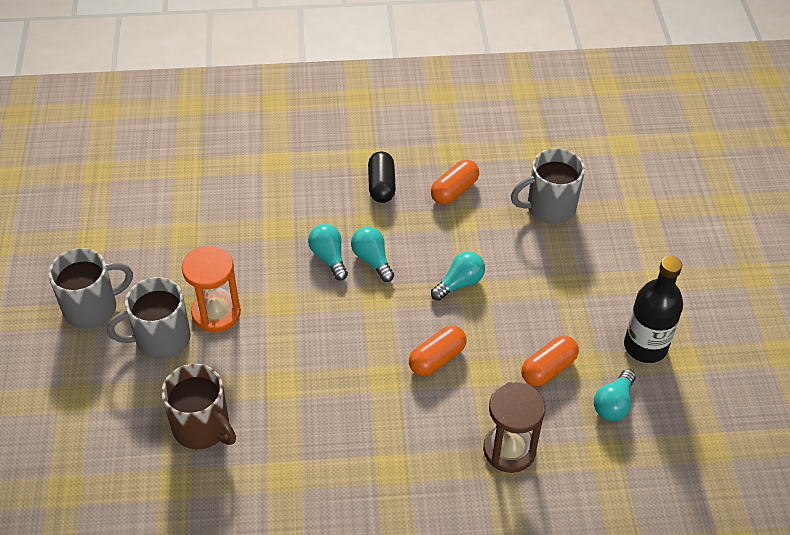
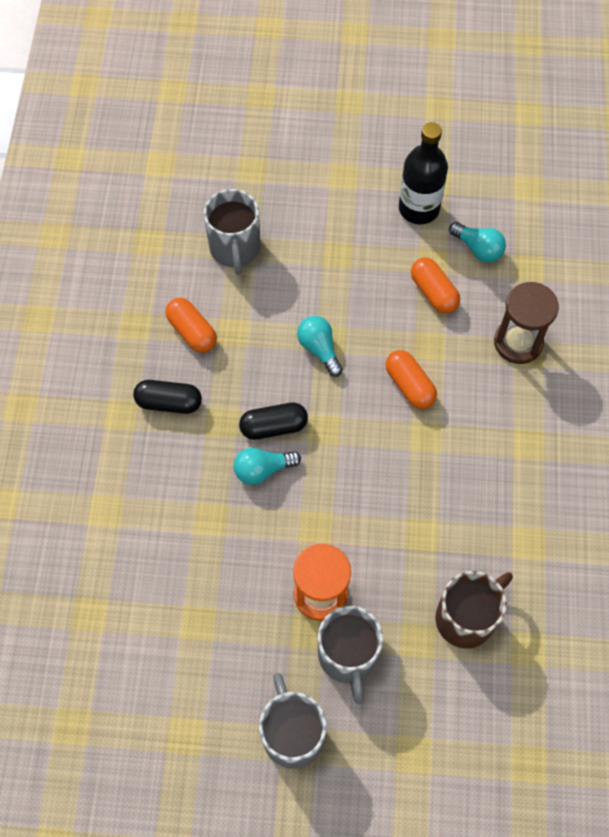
camera: 80 degrees left, 15 degrees up
(372, 260) = (274, 427): turquoise light bulb -> black capsule

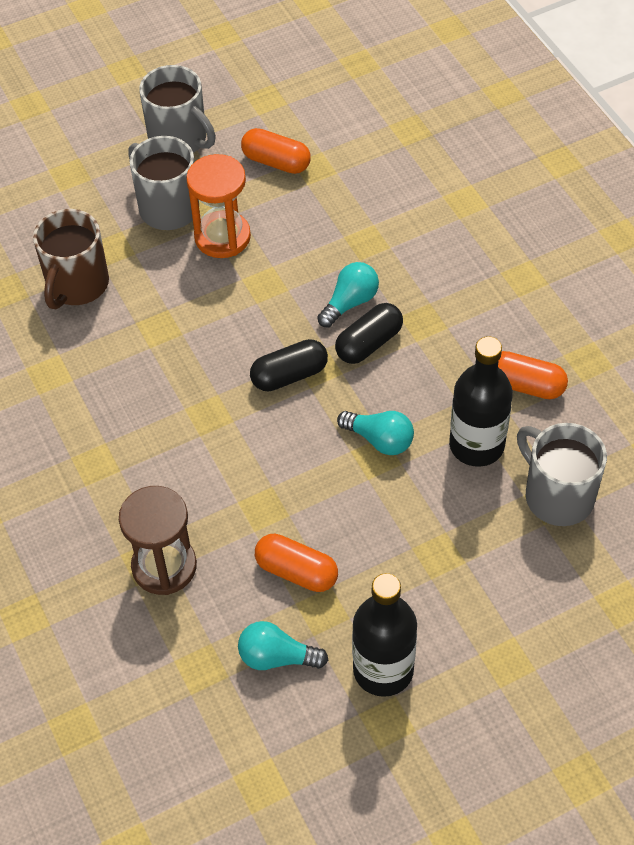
camera: 150 degrees right, 10 degrees down
(169, 402) = (488, 311): black capsule -> black capsule (289, 375)
(258, 309) = (476, 445): none -> black bottle
(409, 385) = (258, 454): orange capsule -> orange capsule (276, 162)

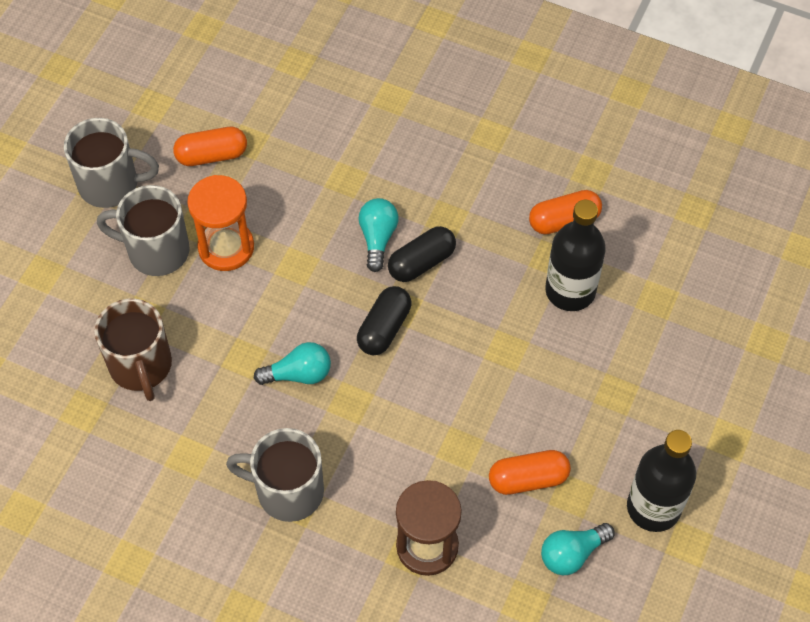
camera: 40 degrees left, 5 degrees up
(369, 343) = (421, 262): black capsule -> black capsule turned 45 degrees clockwise
(380, 440) = (497, 334): turquoise light bulb -> turquoise light bulb (299, 374)
(557, 495) = (658, 291): grey mug -> grey mug (287, 491)

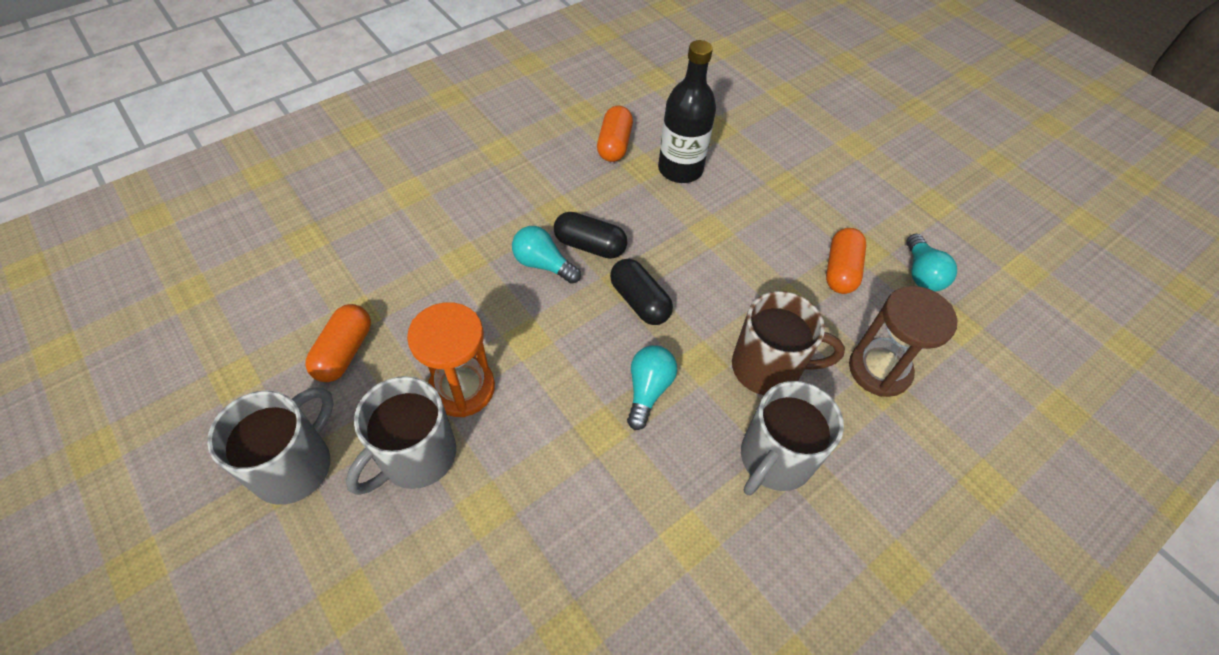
camera: 65 degrees left, 5 degrees down
(141, 366) = (550, 539): brown mug -> brown mug (768, 368)
(421, 262) = (590, 246): black capsule -> black capsule turned 60 degrees counterclockwise
(653, 507) = (897, 209): black bottle -> none

